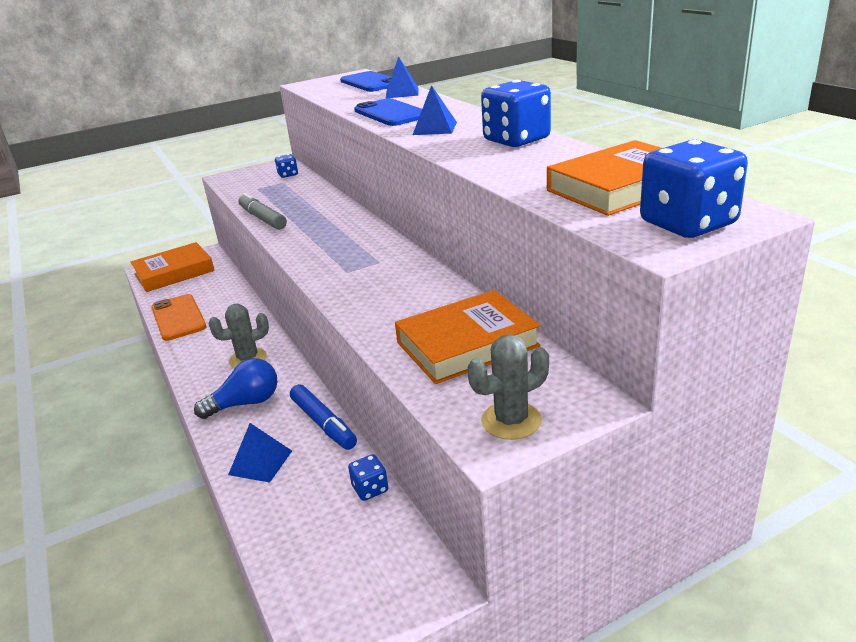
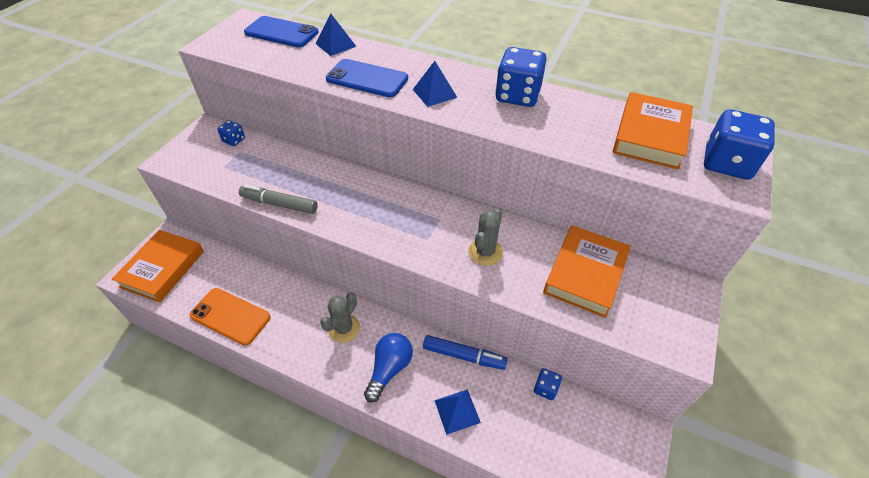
camera: 40 degrees left, 20 degrees up
(511, 421) = (674, 324): grey cactus -> grey cactus (485, 252)

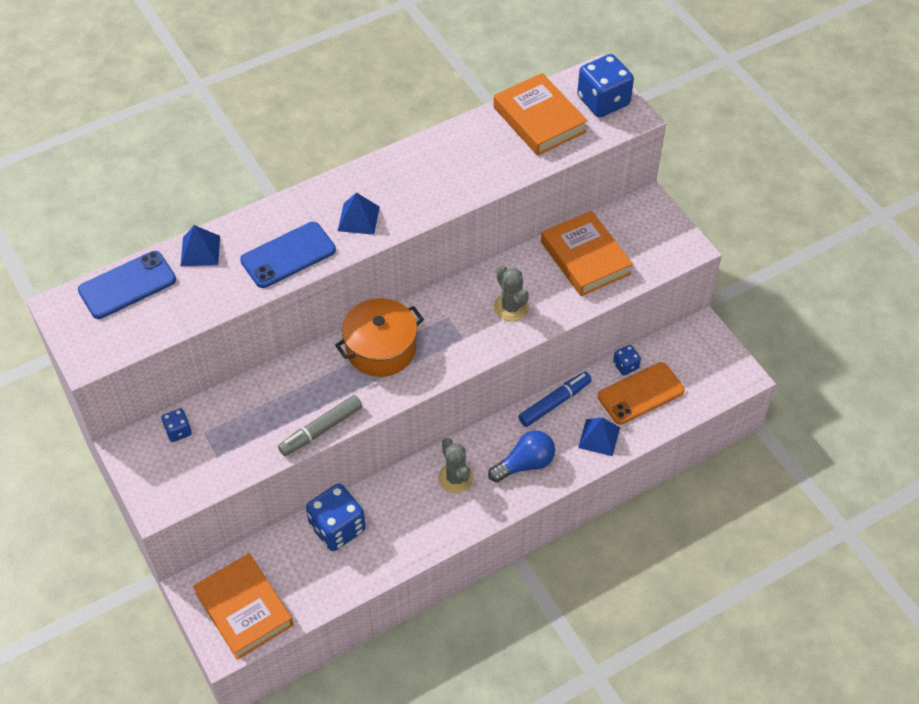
camera: 55 degrees left, 5 degrees up
(230, 316) = (364, 567): orange phone -> orange phone (641, 393)
(377, 198) = (381, 349): none -> orange pot
(389, 369) = (525, 464): blue light bulb -> blue light bulb turned 90 degrees clockwise
(517, 95) = (416, 165): blue dice -> blue dice (337, 528)

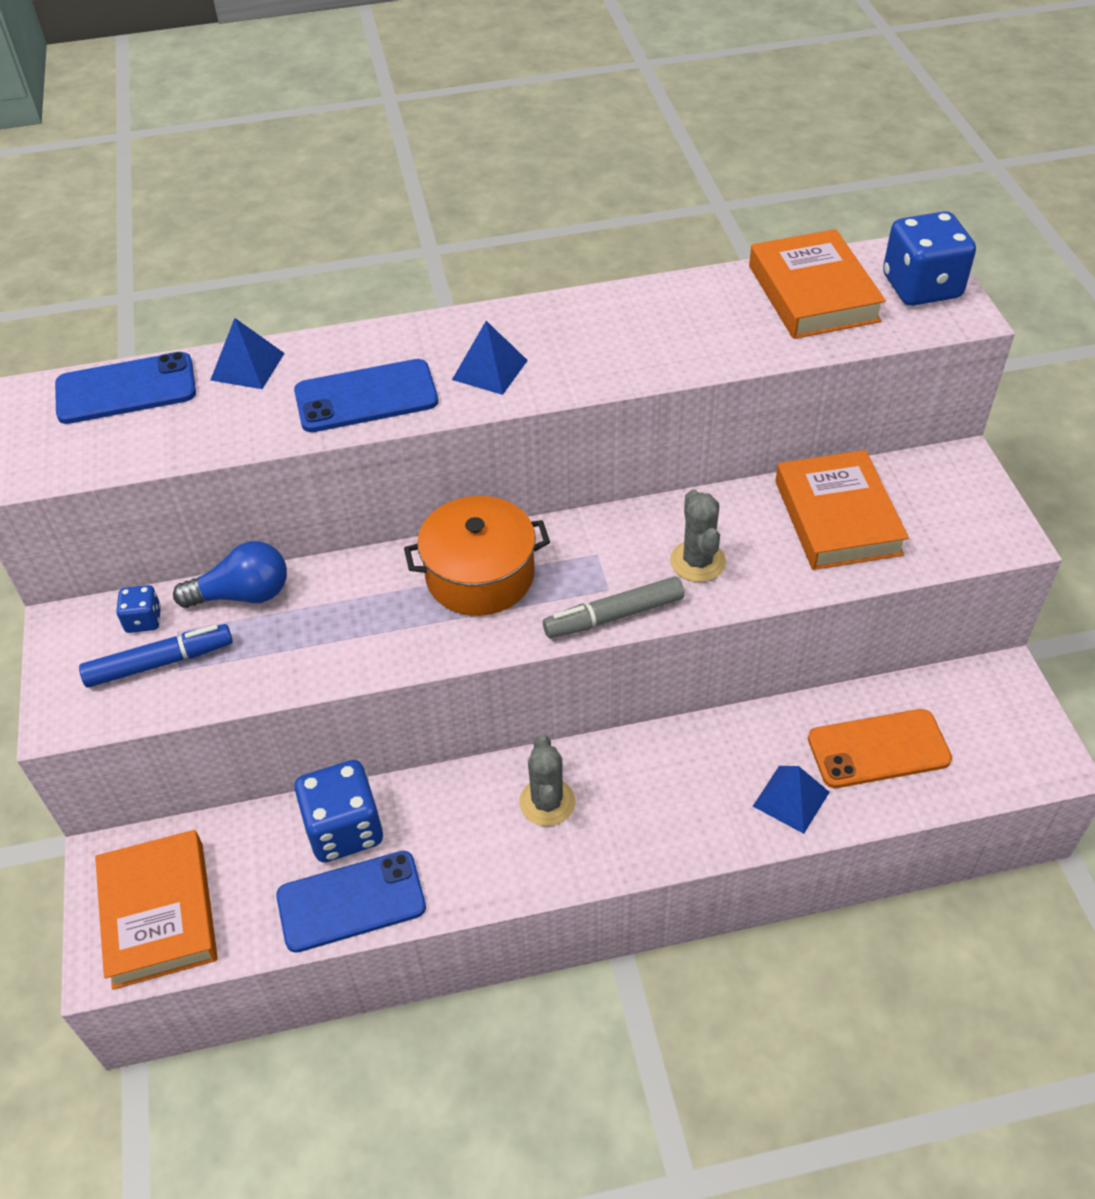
camera: 20 degrees right, 5 degrees down
(321, 430) = (343, 669): grey marker -> grey marker (614, 616)
(360, 569) = (351, 901): none -> blue phone
(525, 464) = (661, 809): blue light bulb -> blue light bulb (243, 594)
(554, 403) = (737, 729): blue marker -> blue marker (160, 663)
(625, 366) = (866, 702): blue dice -> none

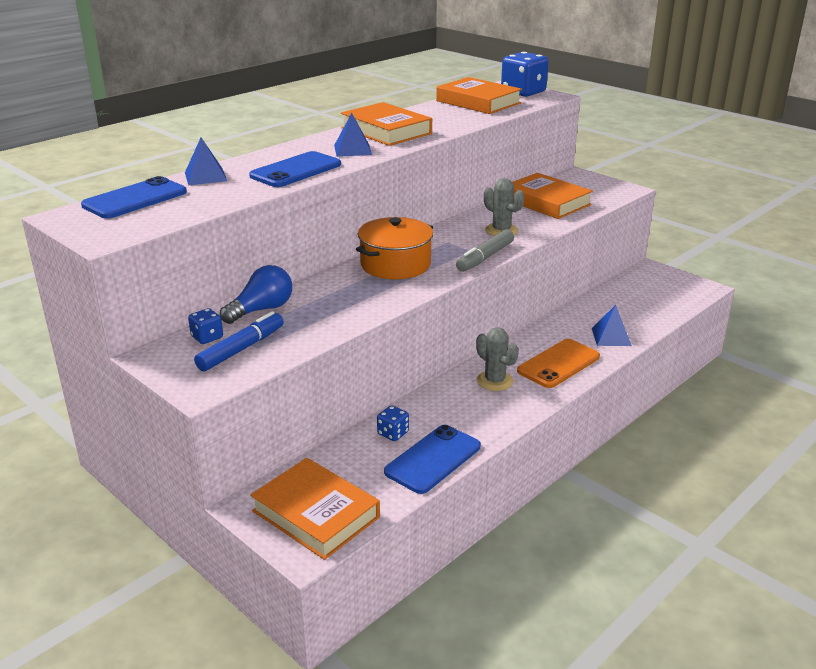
camera: 35 degrees left, 20 degrees down
(344, 829) = (393, 433): blue dice -> blue dice, size x0.50
(586, 332) = (386, 131): none -> orange book
(878, 749) = (628, 308): orange phone -> orange phone (558, 364)

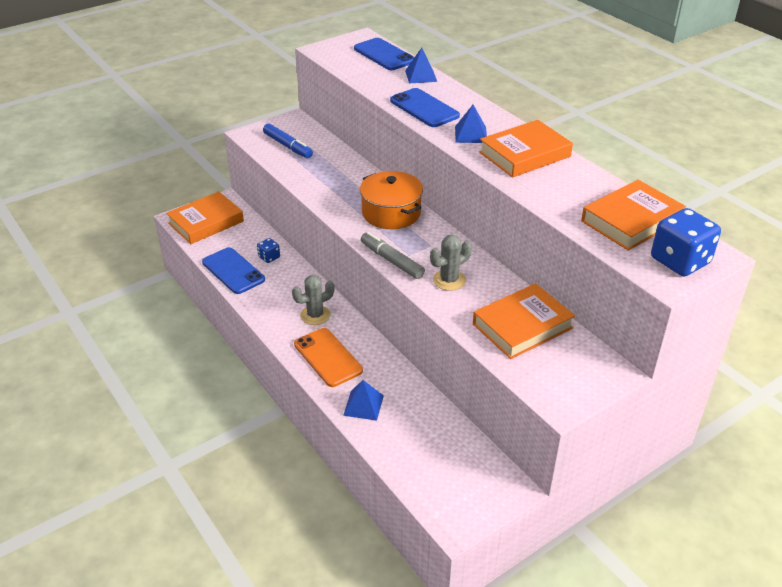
camera: 100 degrees right, 10 degrees up
(207, 337) = (308, 135): blue dice -> none
(261, 310) = (337, 153): blue light bulb -> none

